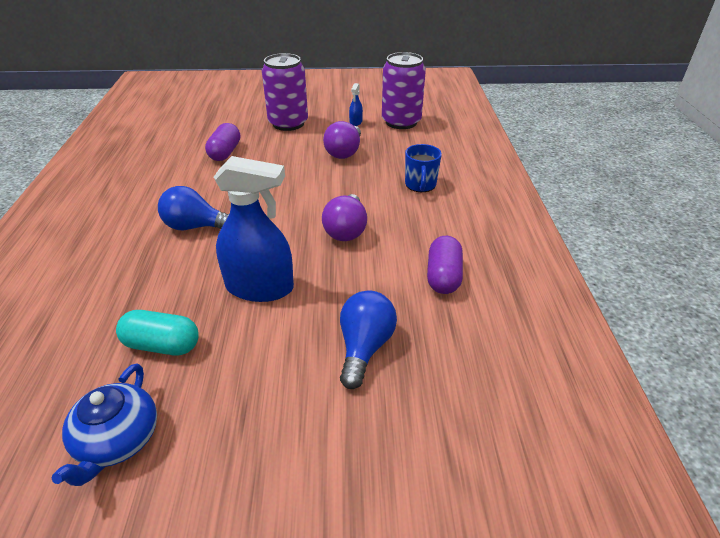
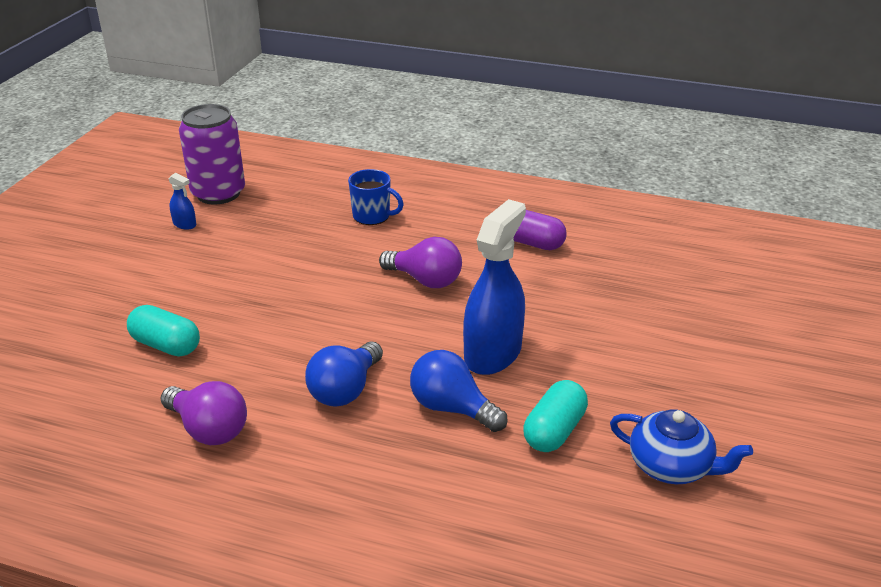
camera: 70 degrees left, 5 degrees down
(225, 152) = (166, 345): purple capsule -> turquoise capsule
(288, 123) = (130, 277): purple can -> none
(344, 152) = (257, 248): purple light bulb -> purple light bulb (208, 429)
(364, 347) = (605, 305): blue light bulb -> blue light bulb (452, 408)

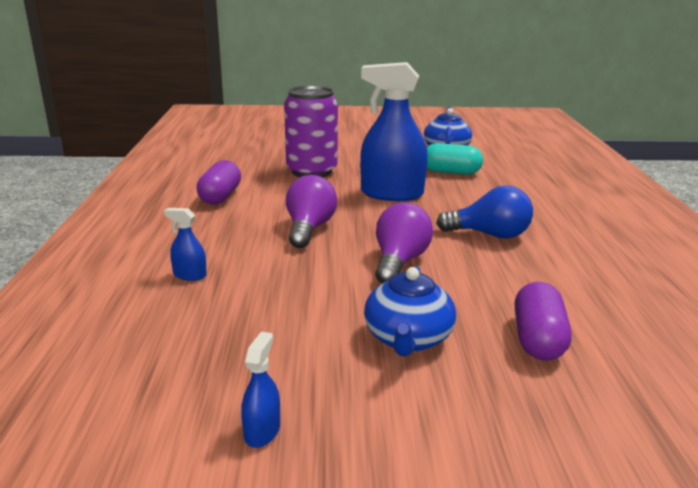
camera: 110 degrees left, 10 degrees down
(166, 345) = (538, 340): turquoise capsule -> purple capsule
(208, 429) = (604, 278): purple light bulb -> purple light bulb (399, 262)
(218, 193) = (139, 430): purple can -> purple can (311, 171)
(218, 288) = (408, 339): none -> blue teapot
(372, 216) = (189, 275): blue mug -> blue spray bottle
(452, 408) = (464, 199): blue light bulb -> none

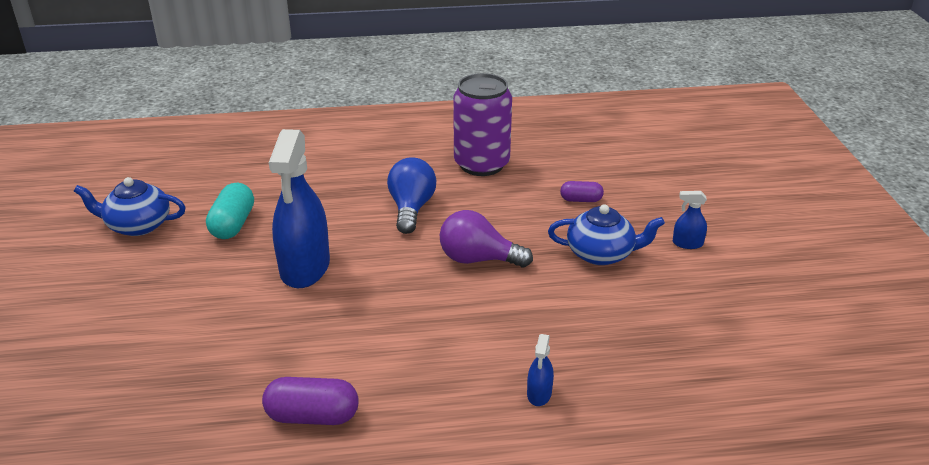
camera: 95 degrees left, 10 degrees up
(262, 431) = (730, 310): blue spray bottle -> blue spray bottle (687, 243)
(309, 229) = (411, 322): purple light bulb -> none
(311, 171) = (214, 339): purple can -> purple can (481, 164)
(538, 340) = (581, 200): purple capsule -> purple capsule, size x0.61

